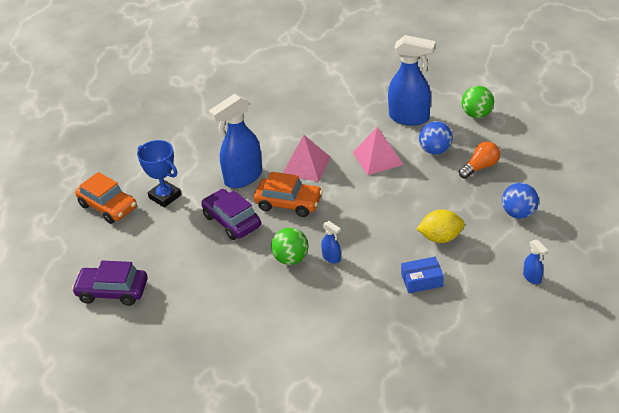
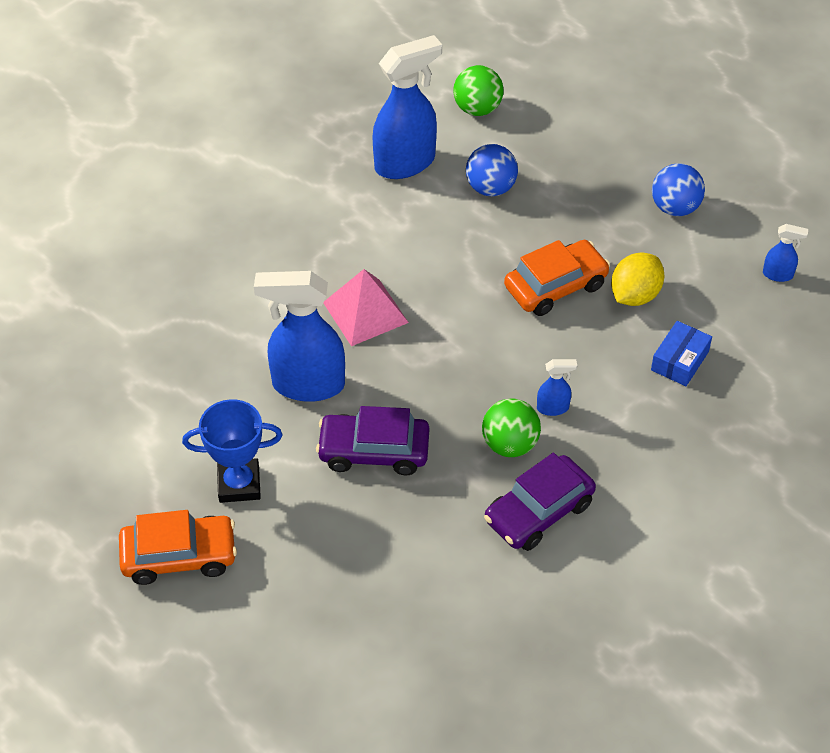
camera: 50 degrees left, 10 degrees up
(112, 291) = (353, 657): purple car -> purple car (538, 512)
(243, 178) = (307, 385): blue spray bottle -> blue spray bottle turned 90 degrees clockwise
(288, 203) = (411, 377): orange car -> orange car (555, 286)
(377, 158) = (438, 243): pink pyramid -> none
(480, 167) = (566, 176): orange light bulb -> none

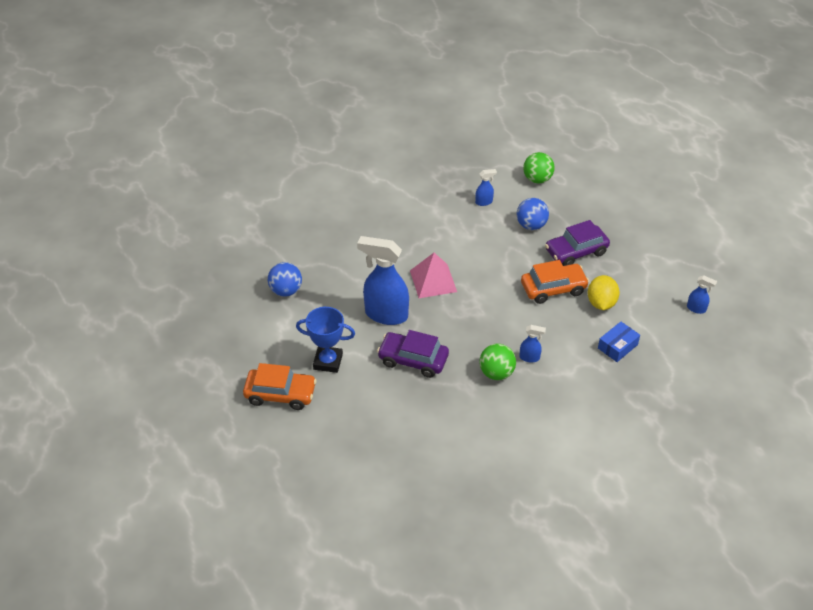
camera: 15 degrees right, 5 degrees down
(405, 163) = (484, 202): blue spray bottle -> blue spray bottle, size x0.44
(538, 512) = (502, 415): purple car -> purple car (576, 252)
(635, 295) = (601, 303): yellow lemon -> yellow lemon turned 45 degrees counterclockwise
(675, 207) = (642, 257): blue ball -> blue ball (286, 291)

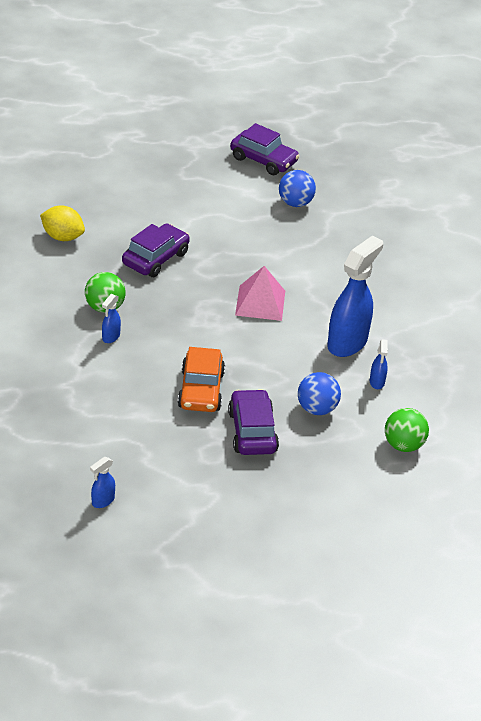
camera: 105 degrees right, 5 degrees down
(227, 327) = (263, 160): none -> purple car
(280, 394) = (161, 172): orange car -> none
(328, 361) = (185, 207): blue trophy -> none
(385, 314) = (227, 257): blue spray bottle -> blue spray bottle (347, 343)
(601, 303) = (157, 421): yellow lemon -> yellow lemon (62, 237)
(617, 346) = (86, 409): blue box -> none

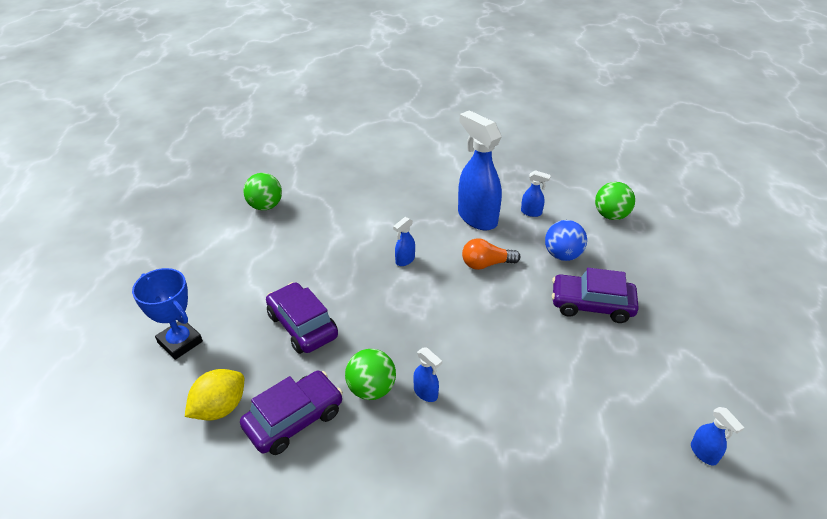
camera: 70 degrees left, 0 degrees up
(115, 201) = (180, 342): none -> blue trophy
(201, 390) = (527, 331): orange car -> none
(260, 303) = (405, 260): pink pyramid -> blue spray bottle
(263, 160) = (186, 212): purple car -> purple car (294, 419)
(279, 356) = (486, 264): none -> orange light bulb
(295, 203) = (265, 206): blue ball -> green ball

